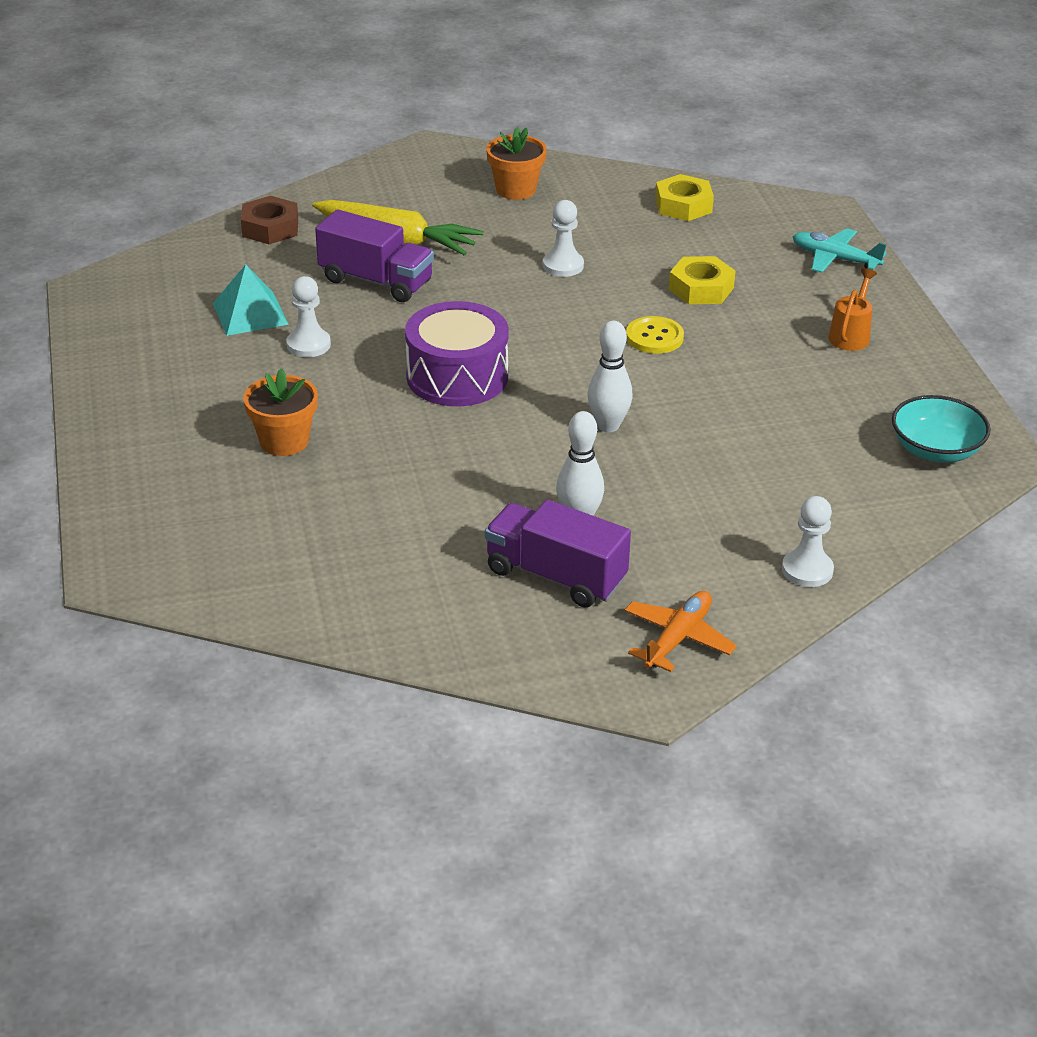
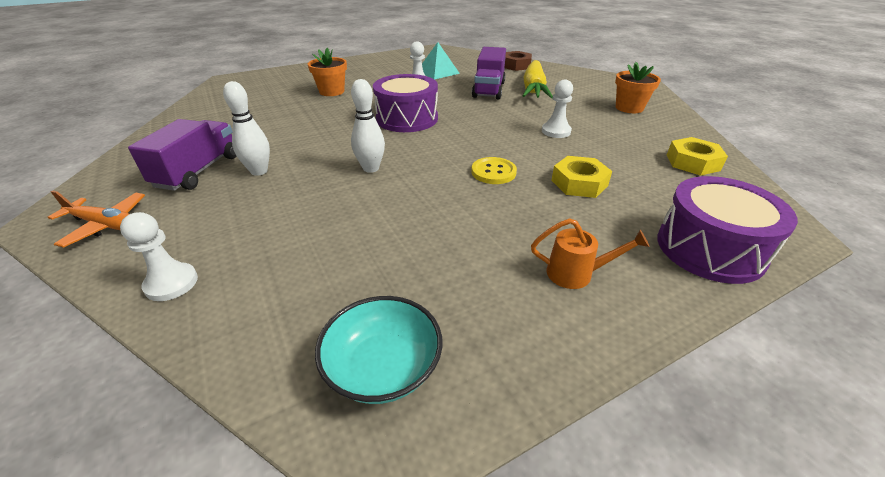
camera: 75 degrees right, 0 degrees up
(834, 259) = (709, 248): turquoise plane -> purple drum

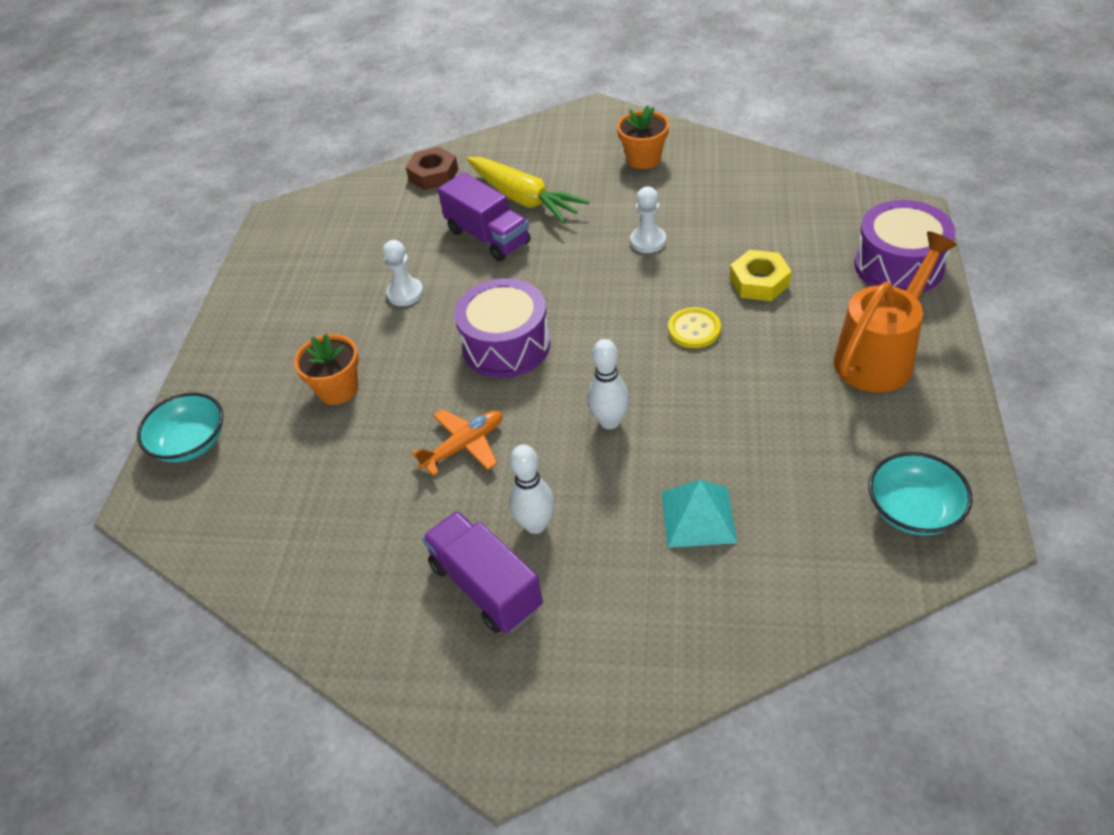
camera: 50 degrees left, 10 degrees up
(106, 225) = (562, 691): orange plane -> orange plane (464, 445)
(171, 283) = (722, 635): white pawn -> none
(271, 76) = (191, 443): none -> turquoise bowl
(438, 72) = (377, 255): turquoise pyramid -> turquoise pyramid (698, 516)
(576, 274) = (880, 355): orange watering can -> orange watering can, size x1.96
(692, 162) = (781, 191): yellow nut -> none

